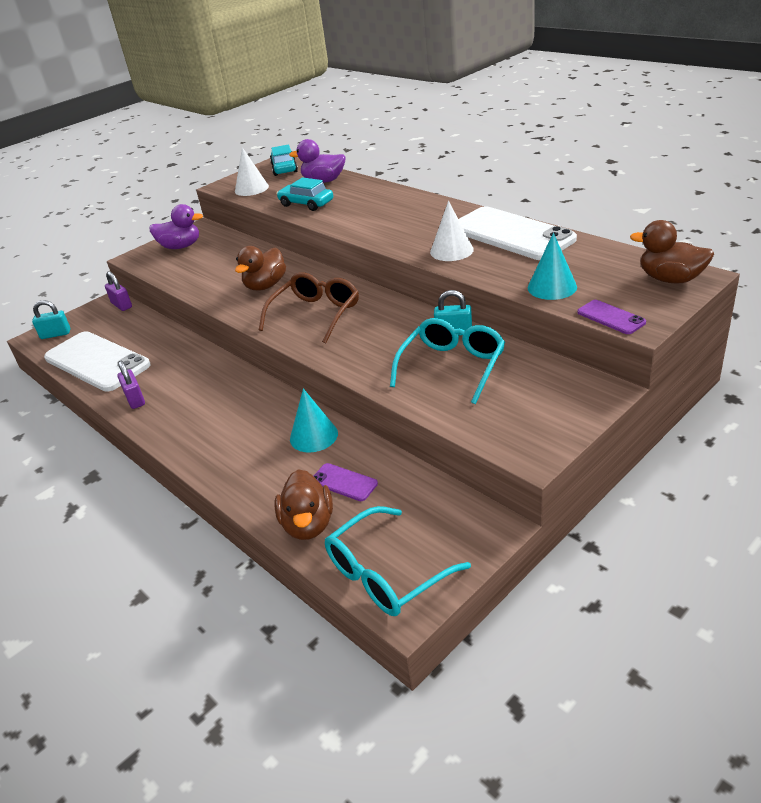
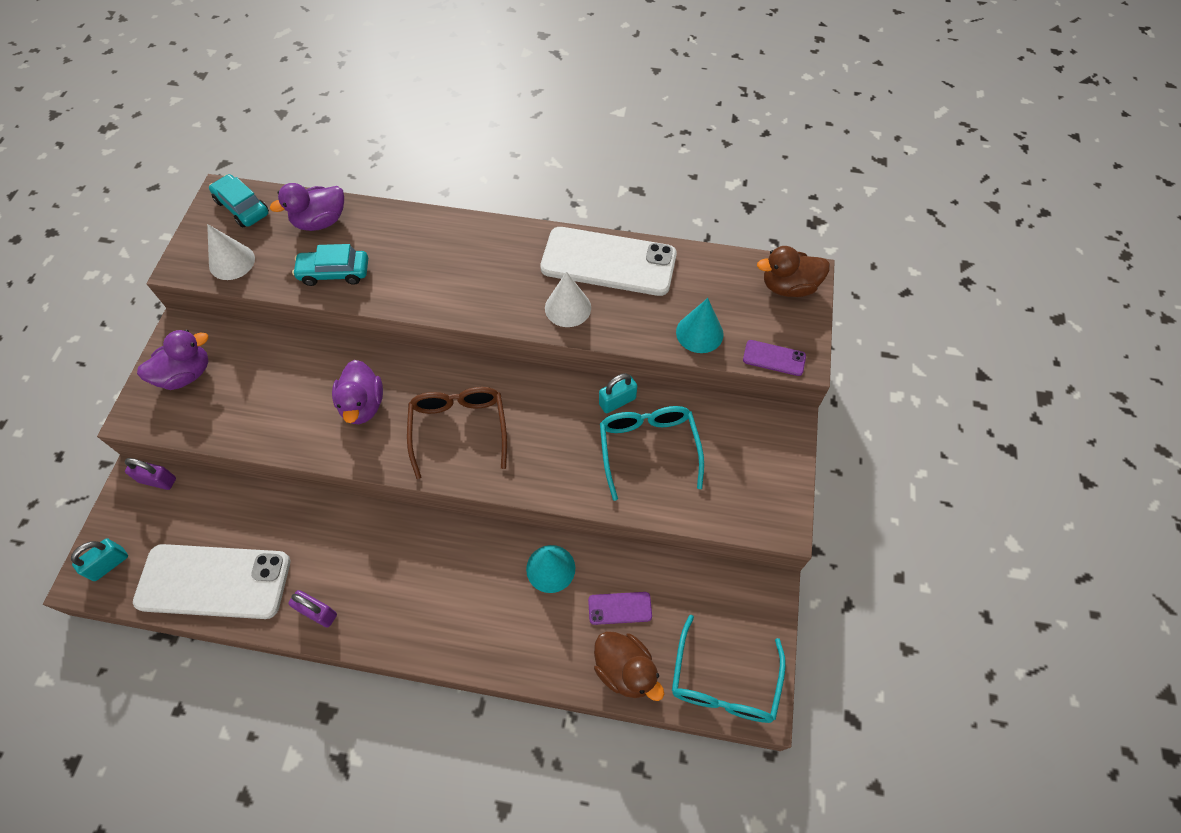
camera: 40 degrees left, 25 degrees up
(265, 286) = (363, 405): brown duck -> purple duck

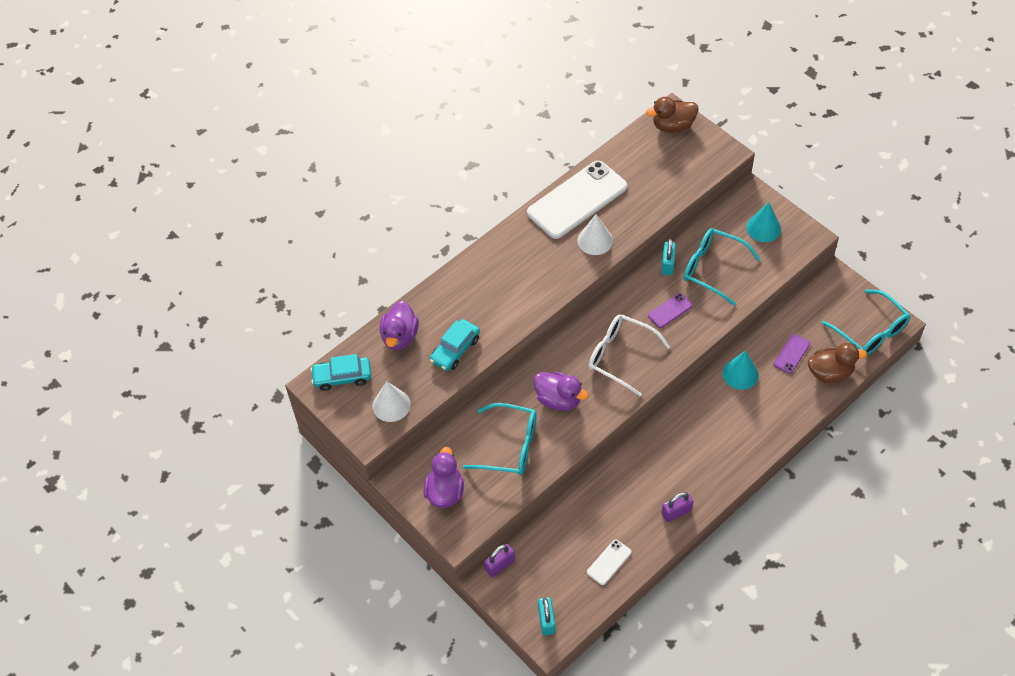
camera: 50 degrees left, 5 degrees down
(214, 582) = (609, 562): white phone -> white phone, size x0.43
(275, 397) = (510, 446): none -> turquoise glasses
(459, 428) = (620, 356): brown glasses -> white glasses
(699, 333) = (669, 188): turquoise cone -> turquoise cone (763, 228)
(774, 358) = (716, 165): purple phone -> purple phone (670, 310)
(788, 287) = (673, 126): brown duck -> brown duck turned 45 degrees clockwise

